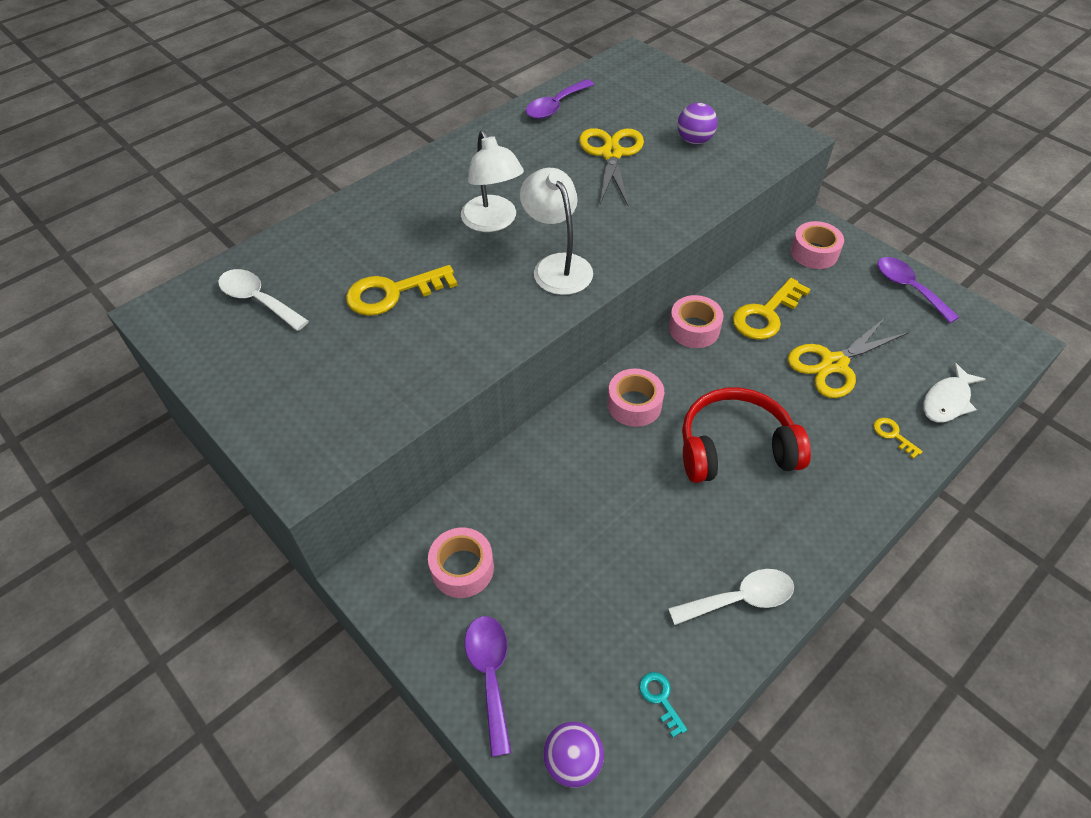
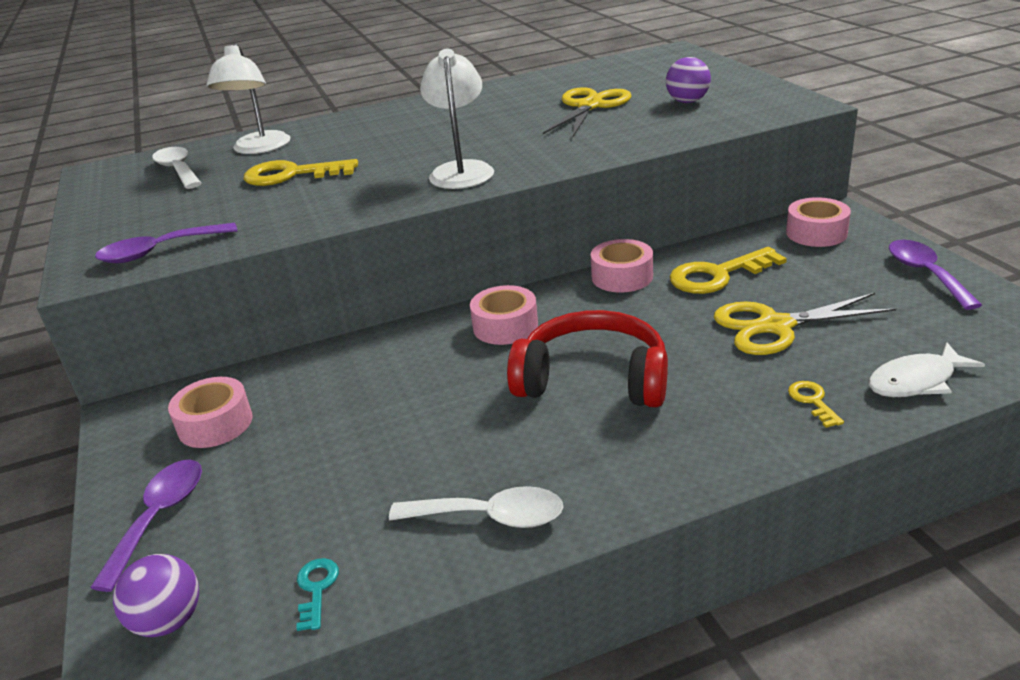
camera: 25 degrees right, 20 degrees down
(493, 222) = (429, 140): white lamp -> white lamp (259, 148)
(555, 106) = (563, 77): purple spoon -> purple spoon (159, 251)

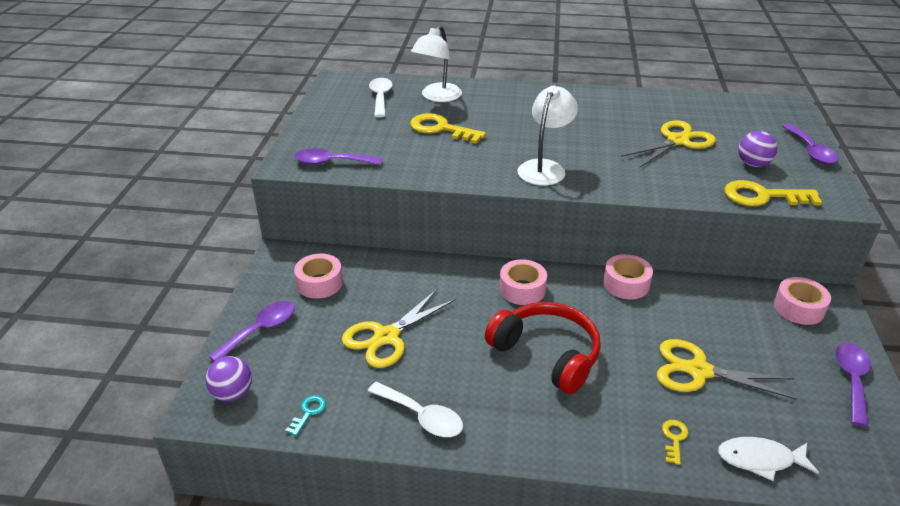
camera: 25 degrees right, 5 degrees up
(365, 447) = (386, 337): none -> yellow scissors
(717, 275) = (693, 312): yellow key -> yellow key (762, 196)
(731, 76) = (810, 151): none -> purple spoon

